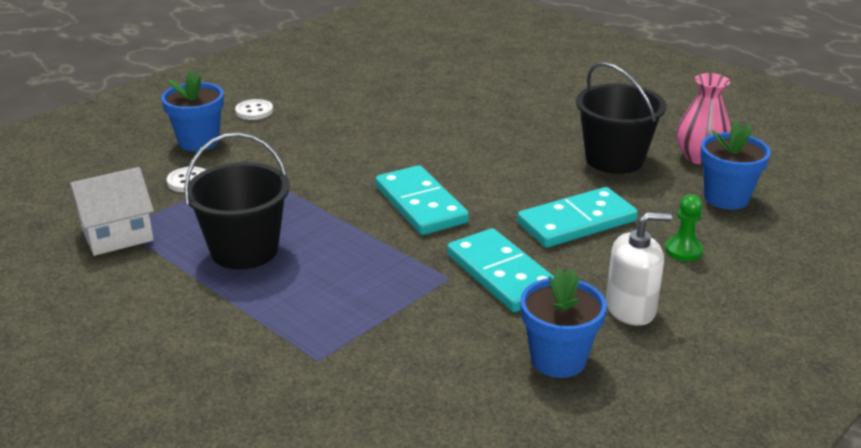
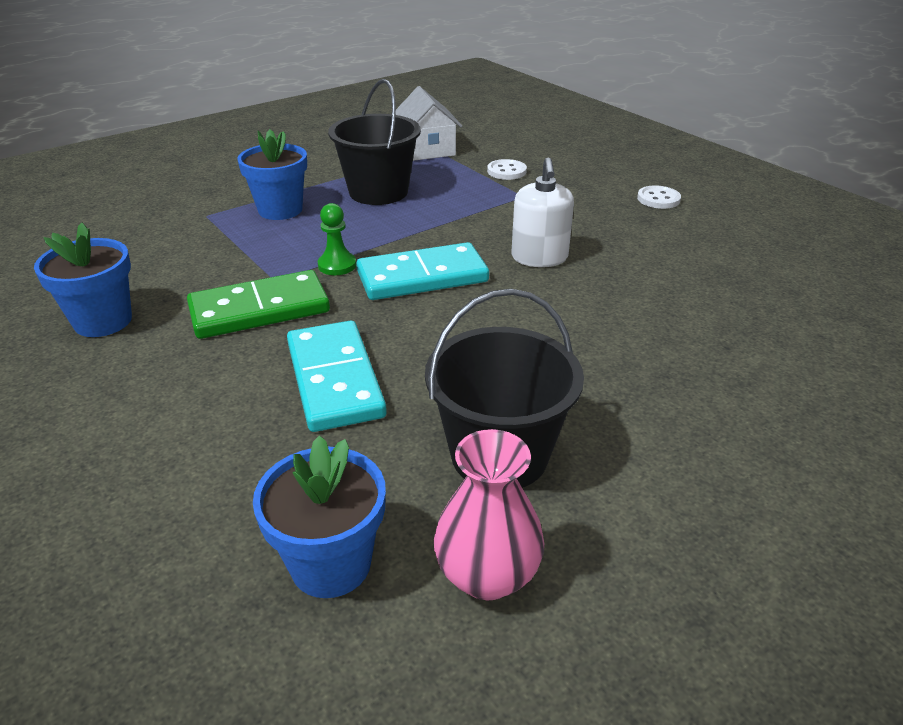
camera: 100 degrees right, 5 degrees up
(199, 142) = (586, 174): blue flower pot -> blue flower pot (280, 210)
(502, 274) = (259, 310): turquoise domino -> green domino
(630, 309) = (136, 383): white soap dispenser -> white soap dispenser (539, 257)
(683, 250) = (216, 461): green pawn -> green pawn (337, 265)

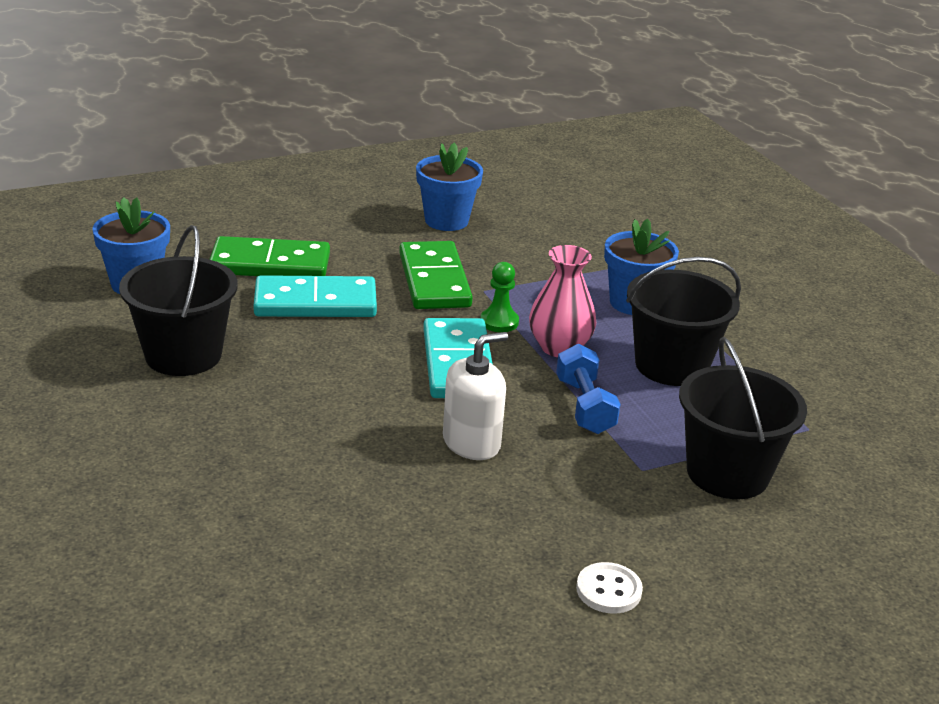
camera: 100 degrees right, 5 degrees down
(239, 438) = (270, 264): none -> green domino
(427, 149) = (813, 421): white house -> none
(457, 219) = (584, 406): none -> blue dumbbell
(487, 575) = (85, 330): pink vase -> pink vase (559, 347)
(506, 171) = (727, 473): white button -> black bucket
(539, 257) = (471, 443): white soap dispenser -> white soap dispenser turned 135 degrees clockwise

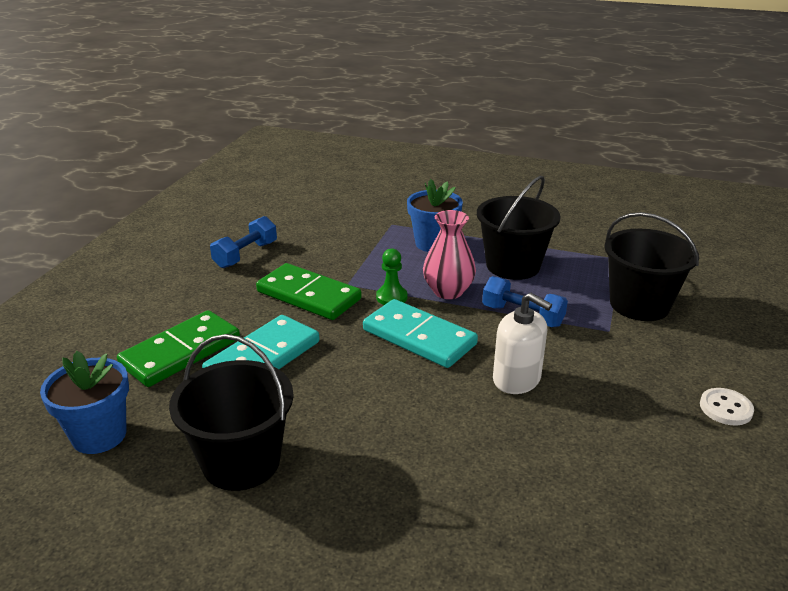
camera: 45 degrees left, 0 degrees up
(446, 221) = (246, 255): blue flower pot -> blue dumbbell
(471, 443) = (517, 379): white soap dispenser -> white soap dispenser turned 120 degrees clockwise

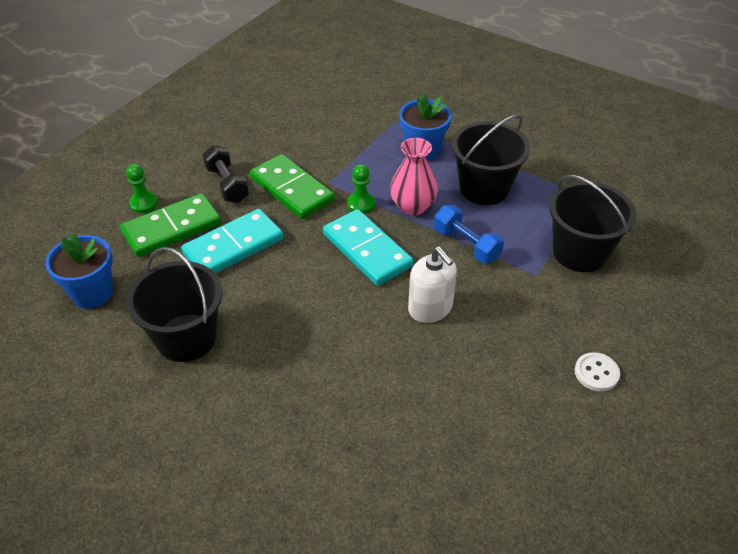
camera: 15 degrees right, 15 degrees up
(137, 333) = (144, 203): none -> green pawn
(232, 301) = (227, 184): none -> black dumbbell
(246, 255) = (254, 136): blue dumbbell -> none

